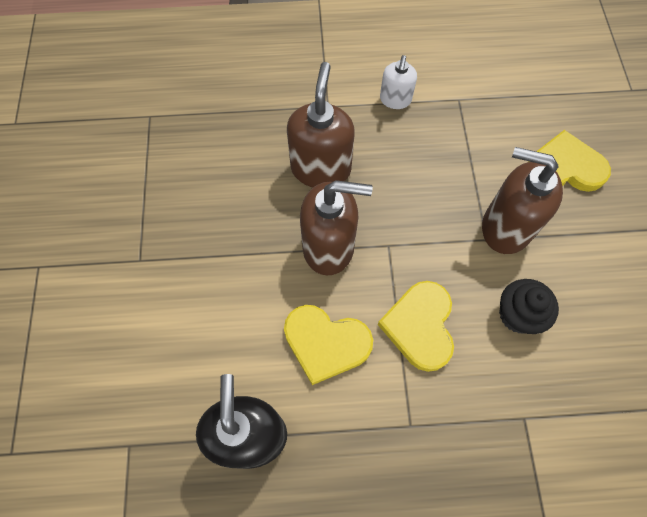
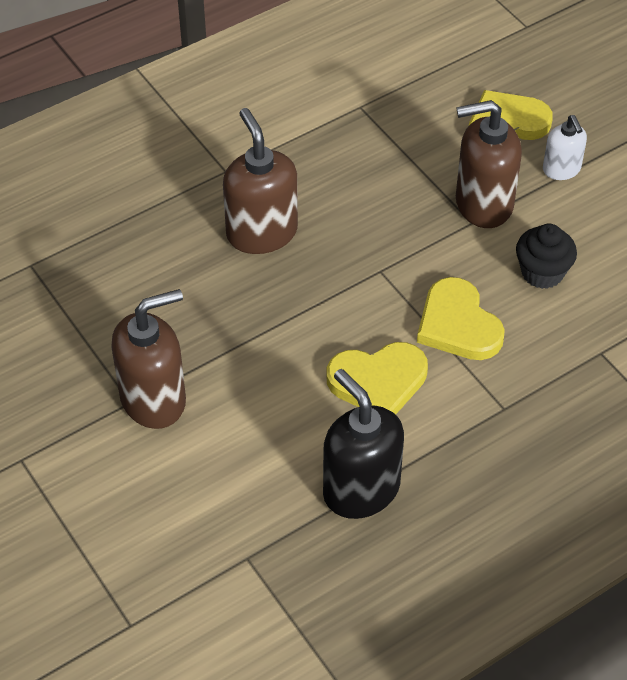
camera: 30 degrees left, 15 degrees down
(329, 247) = (322, 299): brown soap dispenser -> brown soap dispenser (154, 399)
(395, 100) = (294, 134): white soap dispenser -> white soap dispenser (561, 169)

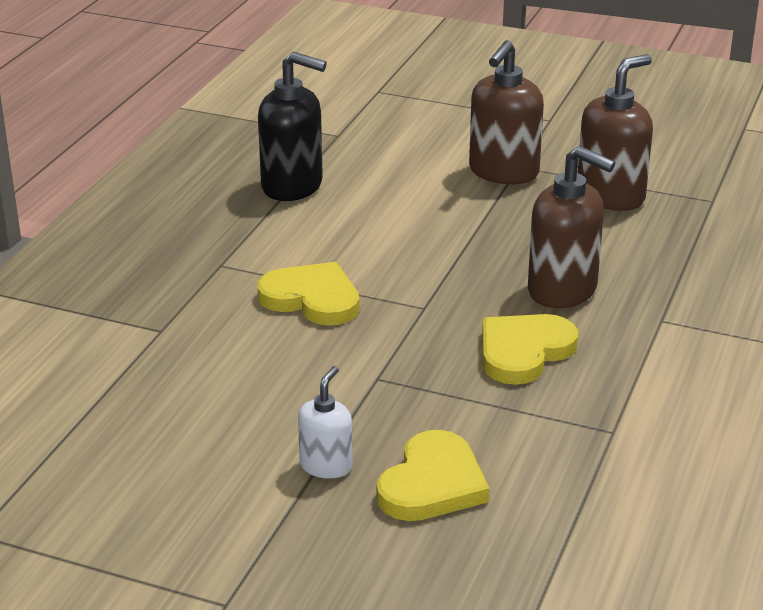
camera: 145 degrees right, 20 degrees down
(378, 381) = (343, 241): yellow heart -> yellow heart (524, 352)
(483, 204) = (381, 397): brown soap dispenser -> brown soap dispenser (611, 196)
(542, 273) = (267, 365): black cupcake -> none
(561, 169) = (326, 465): white soap dispenser -> white soap dispenser turned 75 degrees clockwise

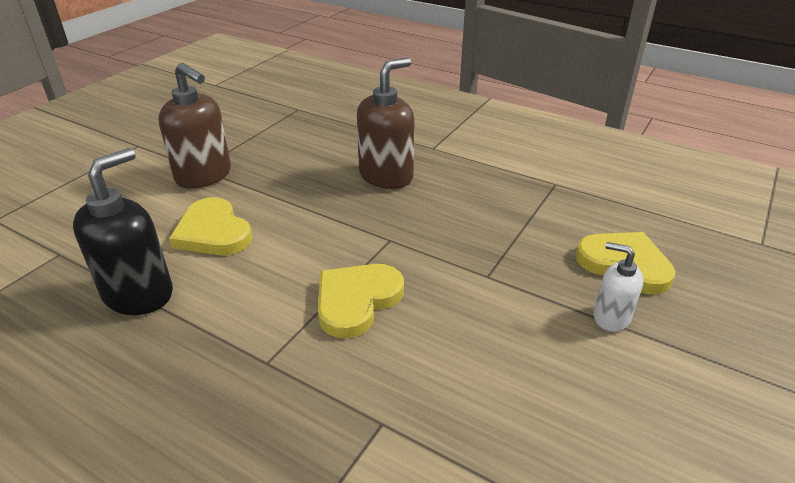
camera: 80 degrees left, 5 degrees up
(524, 352) = (461, 202): yellow heart -> yellow heart (213, 232)
(611, 196) = (270, 140): brown soap dispenser -> none

